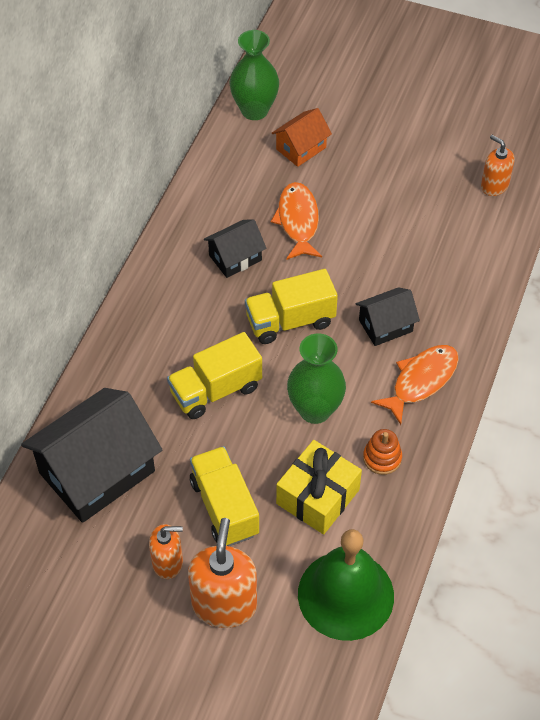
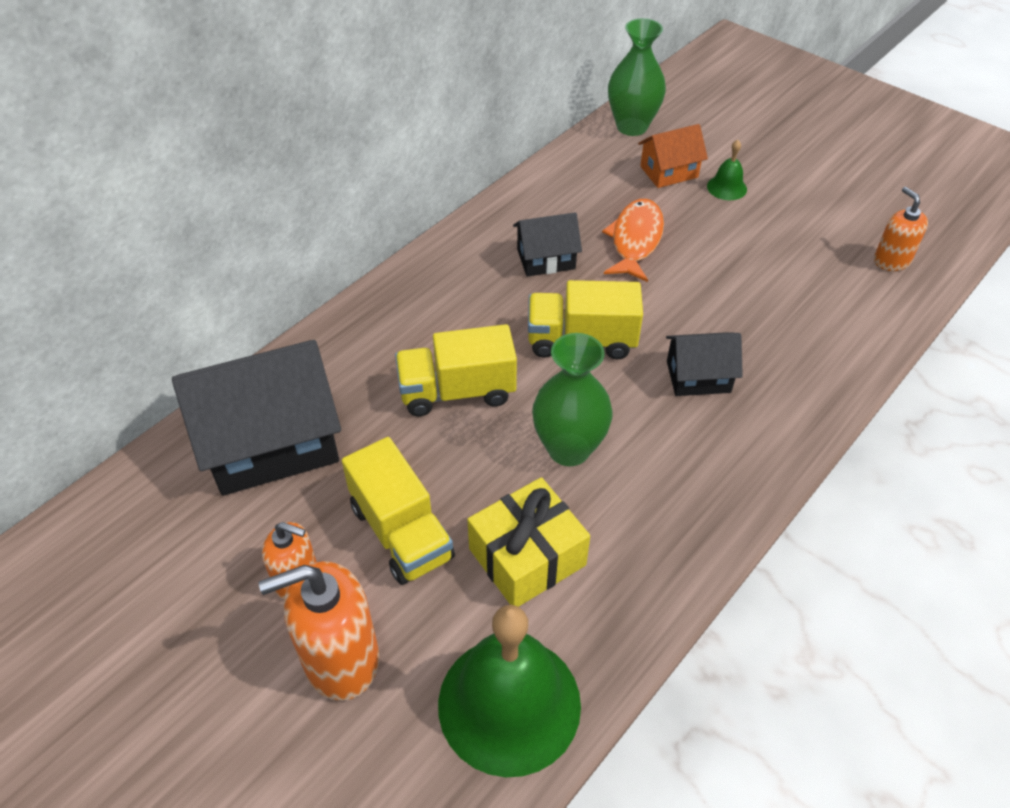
camera: 20 degrees right, 5 degrees down
(224, 507) = (401, 532): yellow truck -> yellow truck turned 150 degrees clockwise
(224, 604) = (341, 659): orange soap dispenser -> orange soap dispenser turned 135 degrees counterclockwise
(351, 151) = (727, 187): none -> green bell
(382, 458) = (633, 534): orange stacking toy -> none
(421, 381) = (720, 454): orange fish -> none

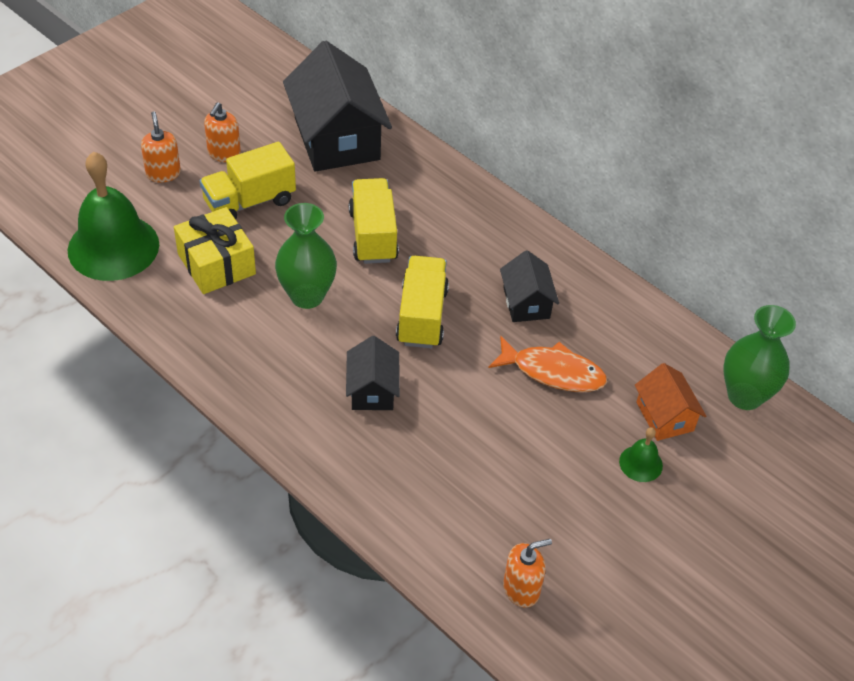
camera: 90 degrees right, 0 degrees up
(341, 659) = (163, 173): orange soap dispenser -> orange soap dispenser, size x0.60

